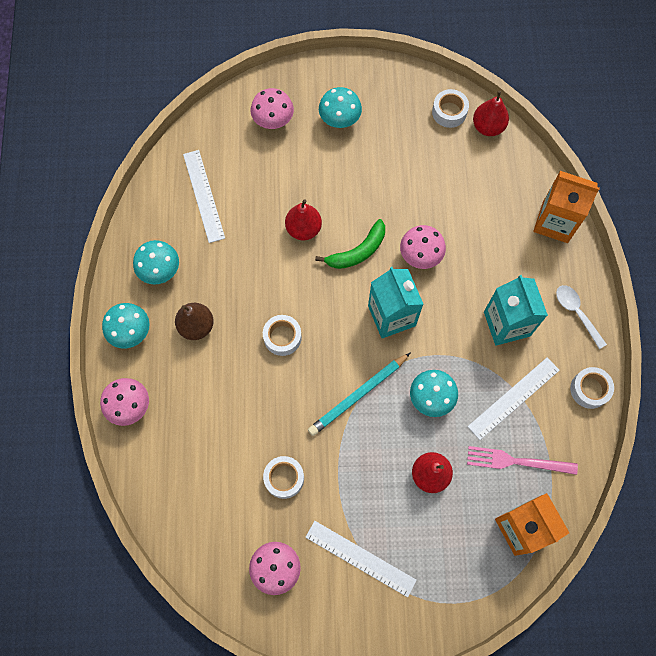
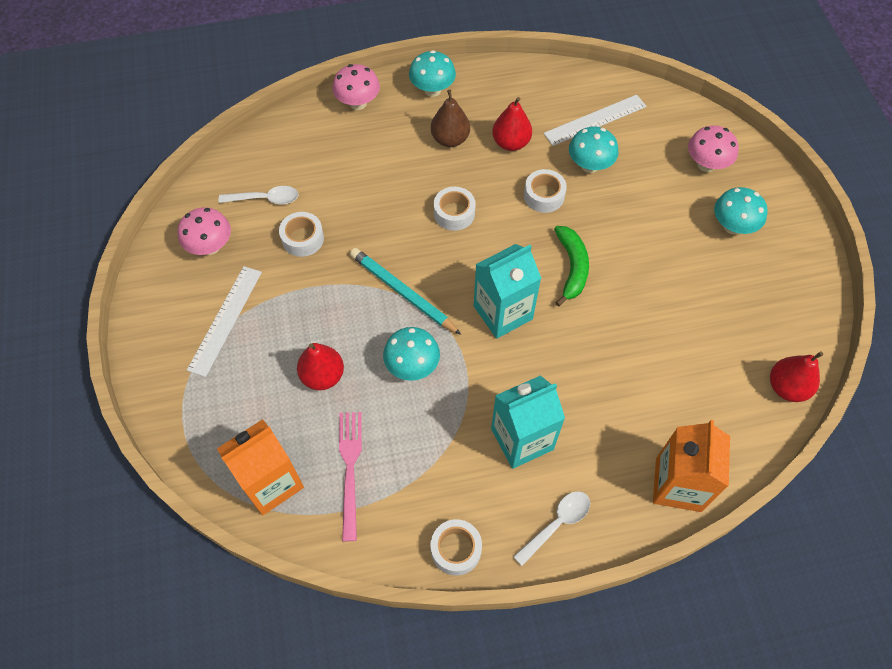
camera: 80 degrees right, 10 degrees down
(160, 270) = (502, 100): turquoise mushroom -> turquoise mushroom (589, 165)
(230, 510) = (265, 199): none -> white spoon
(303, 229) = (584, 213): red pear -> red pear (511, 143)
(357, 252) = (572, 268): green banana -> green banana turned 135 degrees counterclockwise
(420, 256) = (585, 332): pink mushroom -> none
(449, 112) = (790, 340): white tape -> white tape (544, 196)
(514, 398) = (428, 457): white ruler -> none

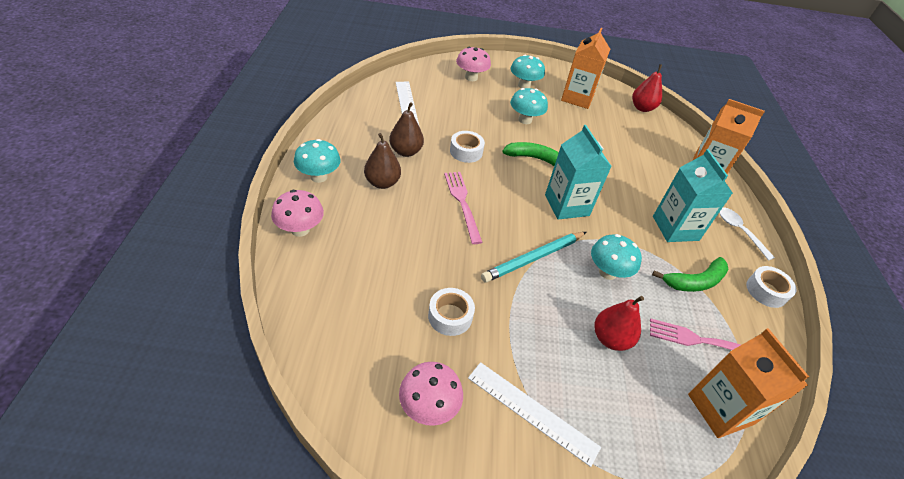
camera: 80 degrees left, 15 degrees down
(265, 199) = (385, 337): white spoon -> none
(436, 461) = (694, 281): none -> green banana
(454, 213) = (462, 203): white tape -> pink fork
(511, 143) = (406, 151): red pear -> brown pear
(589, 165) = (448, 122): turquoise mushroom -> turquoise mushroom (525, 120)
(749, 296) = (577, 98): none -> orange carton

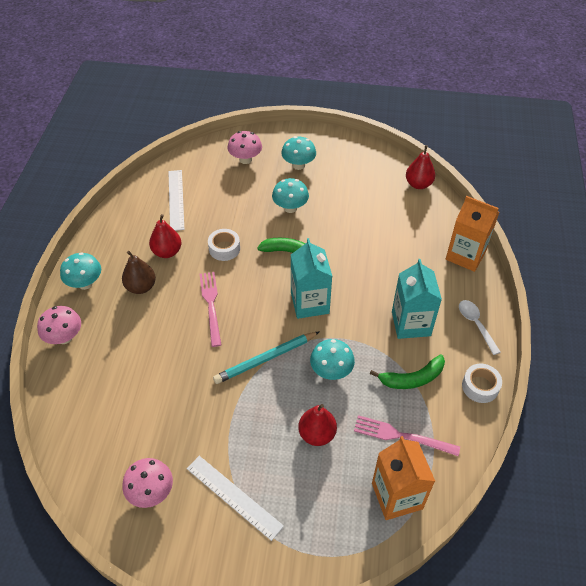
camera: 10 degrees right, 5 degrees up
(406, 151) = (167, 252): brown pear -> red pear
(450, 316) = (181, 415): white tape -> none
(577, 98) = (351, 176): orange carton -> none

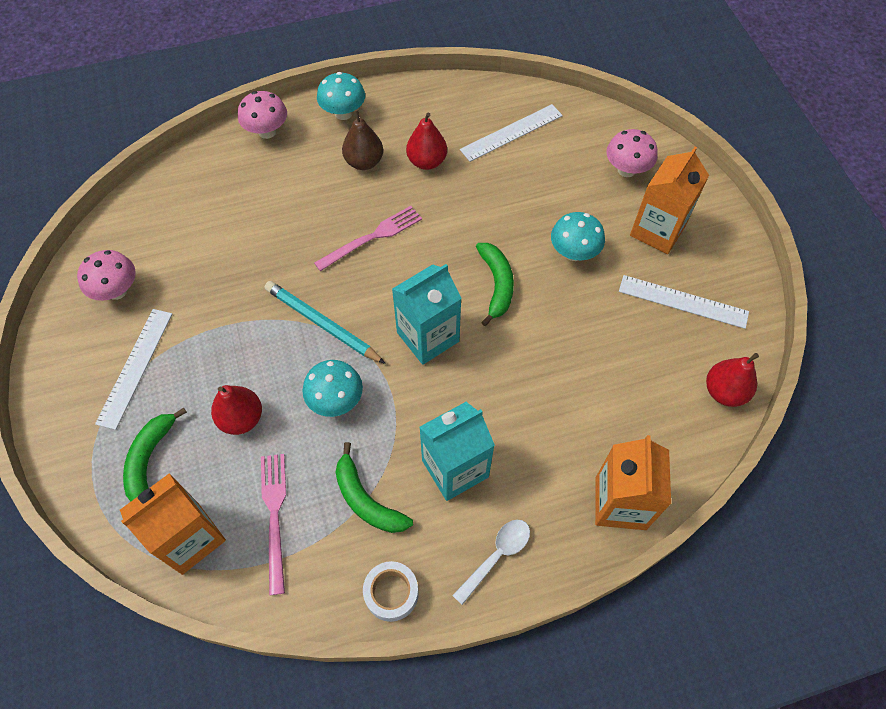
camera: 65 degrees right, 10 degrees up
(224, 248) = (463, 213): white tape -> none
(298, 165) = (657, 230): turquoise mushroom -> orange carton
(321, 507) = (149, 459): none -> green banana
(353, 175) = (683, 301): none -> white ruler

